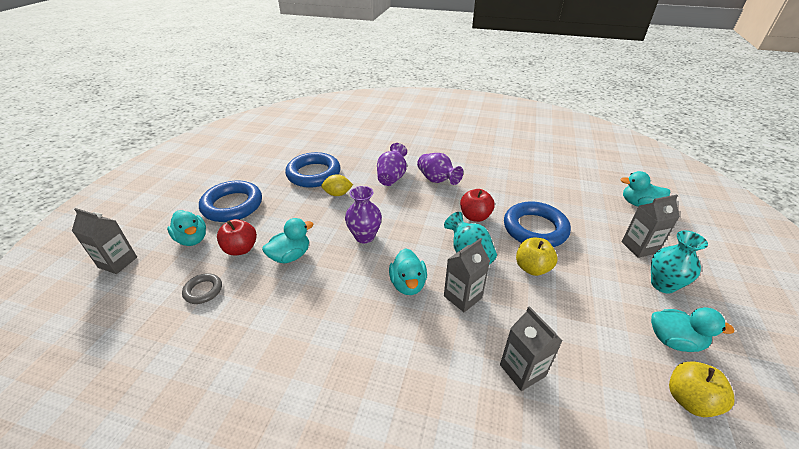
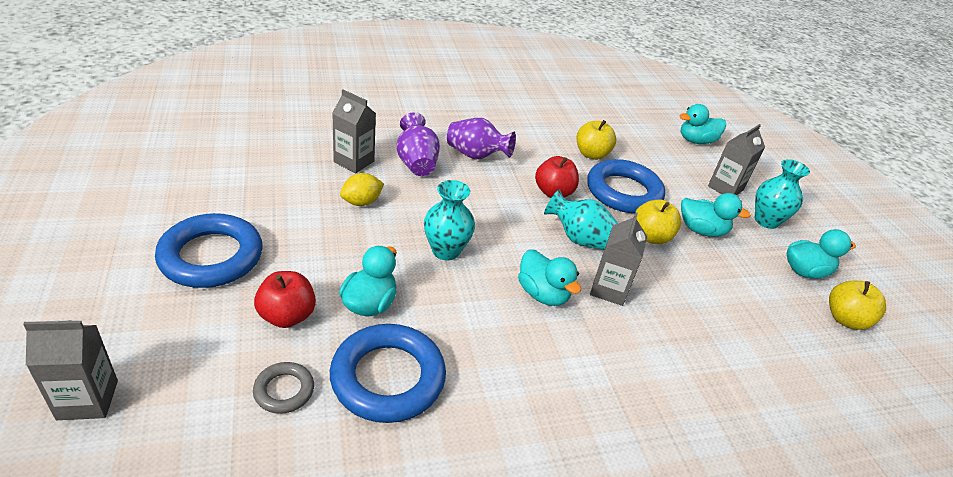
camera: 35 degrees left, 0 degrees up
(192, 239) = (192, 325): turquoise duck -> turquoise duck (701, 230)
(314, 174) = (301, 180): blue ring -> blue ring (388, 378)
(364, 236) = (446, 251): purple vase -> turquoise vase
(522, 370) = (714, 344): grey carton -> grey carton (354, 161)
(529, 196) = (591, 154): none -> yellow apple

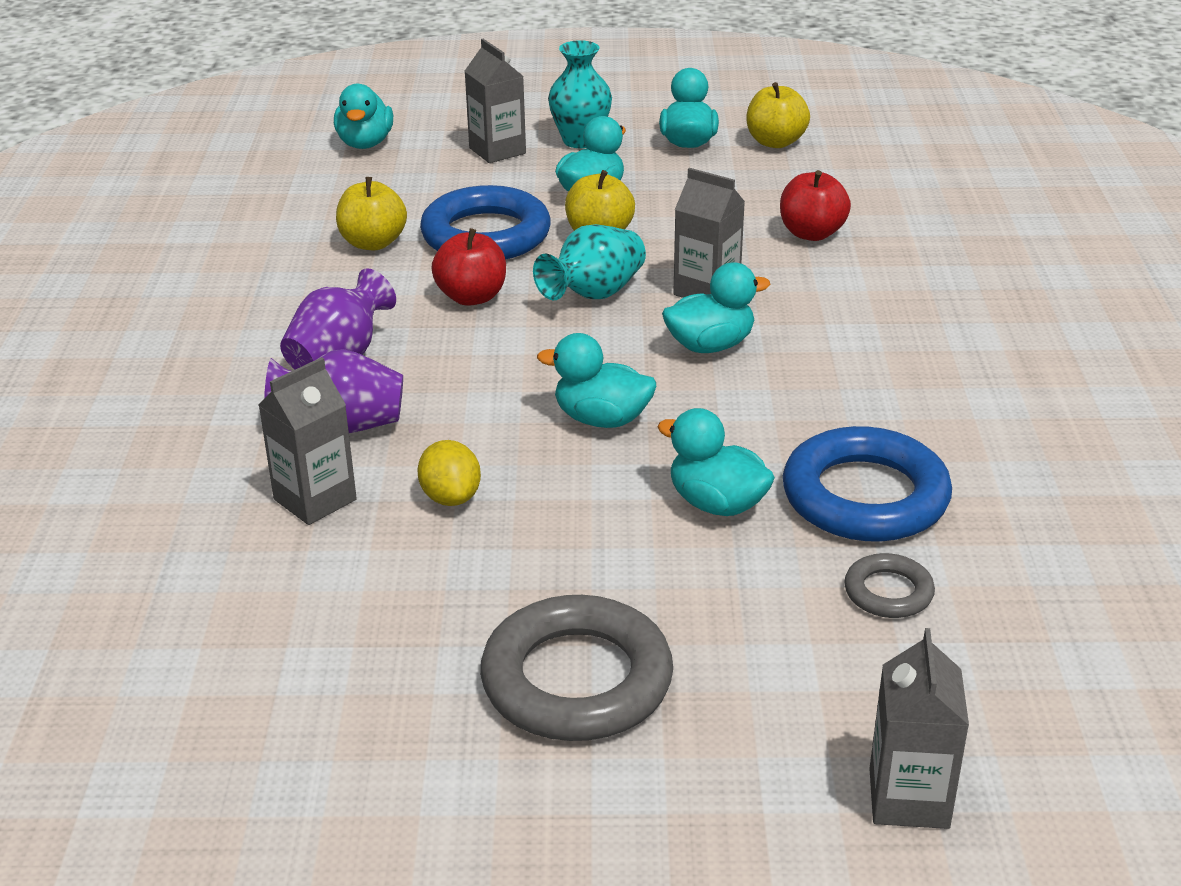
camera: 70 degrees left, 5 degrees down
(211, 257) = (577, 680): blue ring -> grey ring
(287, 316) = (737, 588): red apple -> red apple (811, 233)
(446, 251) = (601, 419): turquoise vase -> turquoise duck

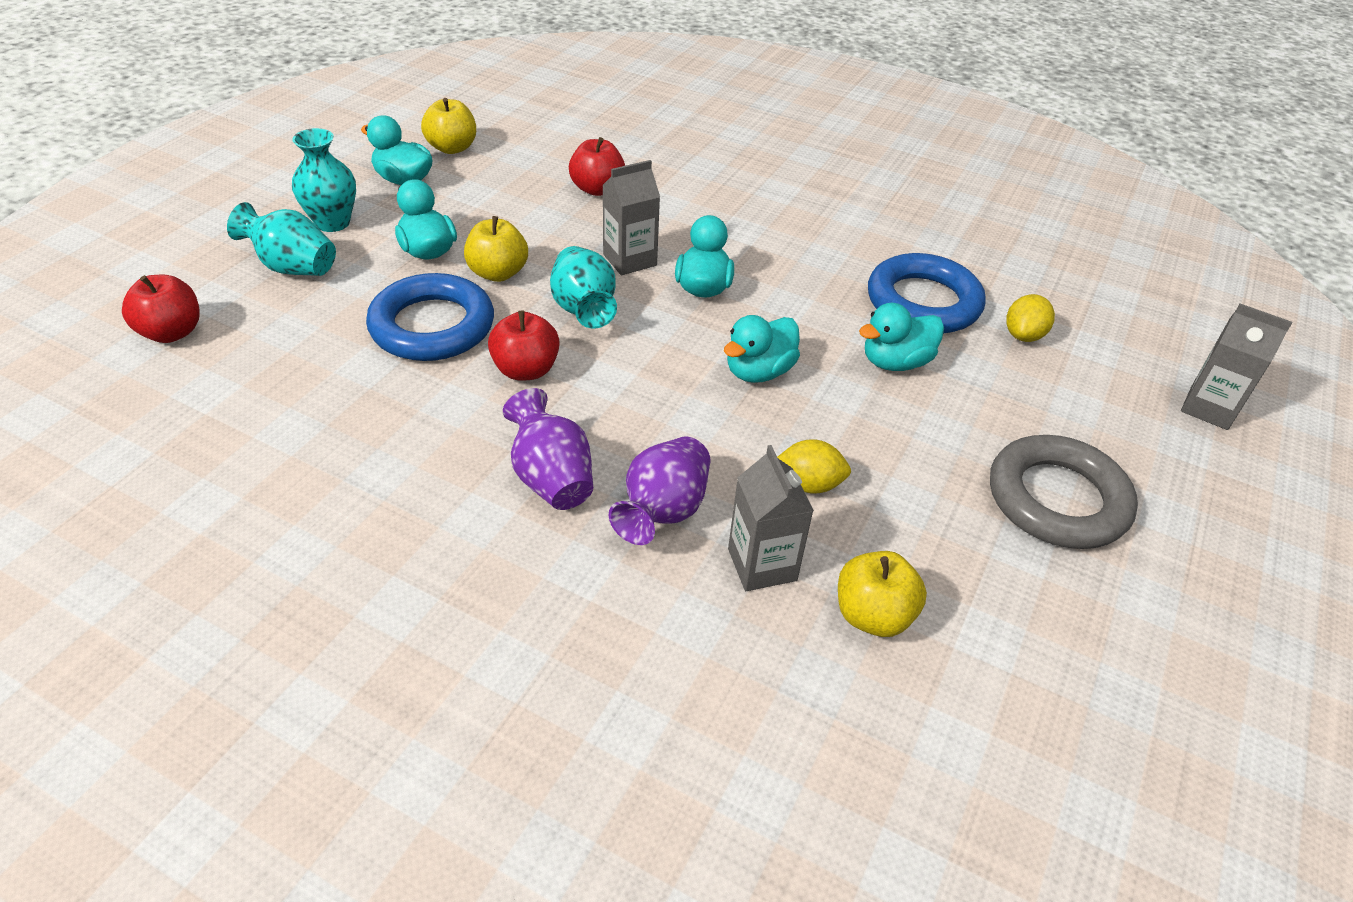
camera: 65 degrees left, 10 degrees up
(365, 143) = (172, 332): turquoise duck -> red apple
(373, 243) = (372, 392): yellow apple -> yellow apple (873, 615)
(497, 151) = (292, 267): grey carton -> turquoise vase
(888, 592) = (1023, 335): grey ring -> yellow lemon

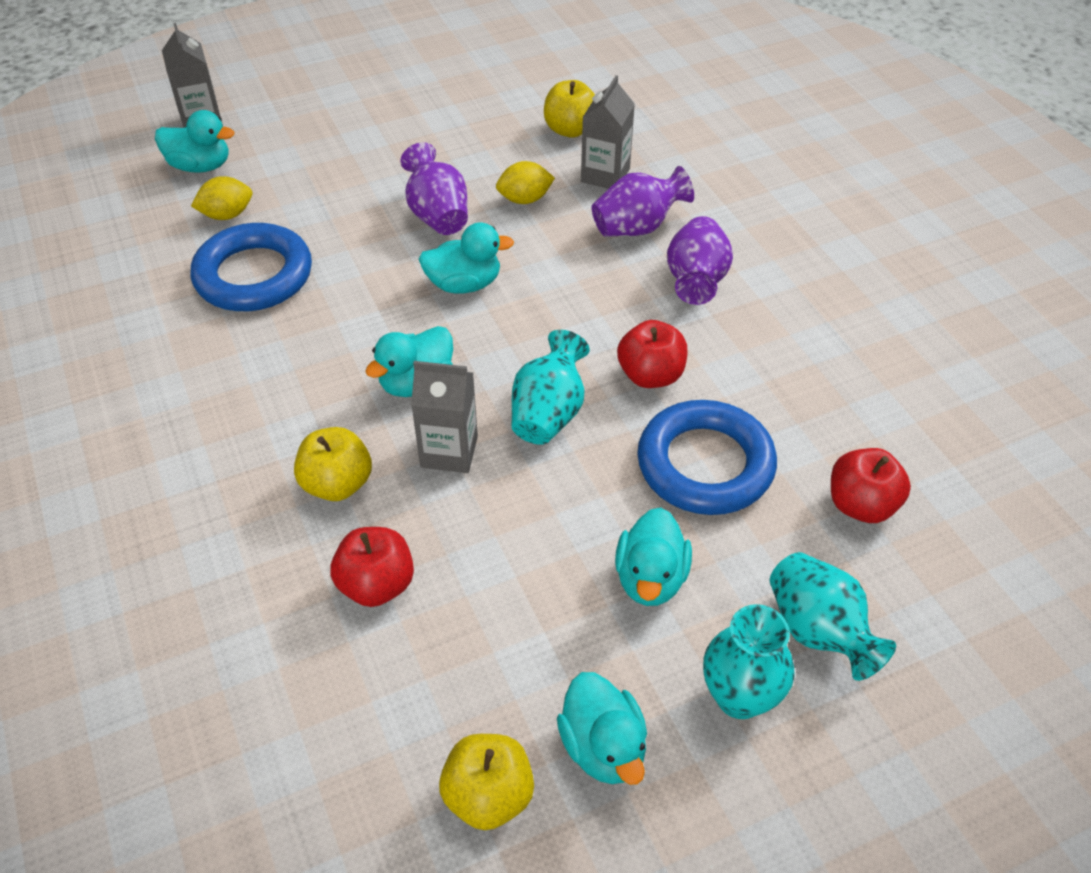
camera: 140 degrees left, 5 degrees up
(172, 332) = (977, 588): red apple -> red apple (861, 505)
(498, 273) = (596, 503): yellow apple -> yellow apple (337, 484)
(809, 484) = (525, 199): yellow lemon -> yellow lemon turned 60 degrees counterclockwise
(864, 423) = (437, 215): none -> purple vase
(895, 362) = (353, 242): turquoise duck -> turquoise duck (200, 166)
(1057, 499) = (386, 126): grey ring -> none

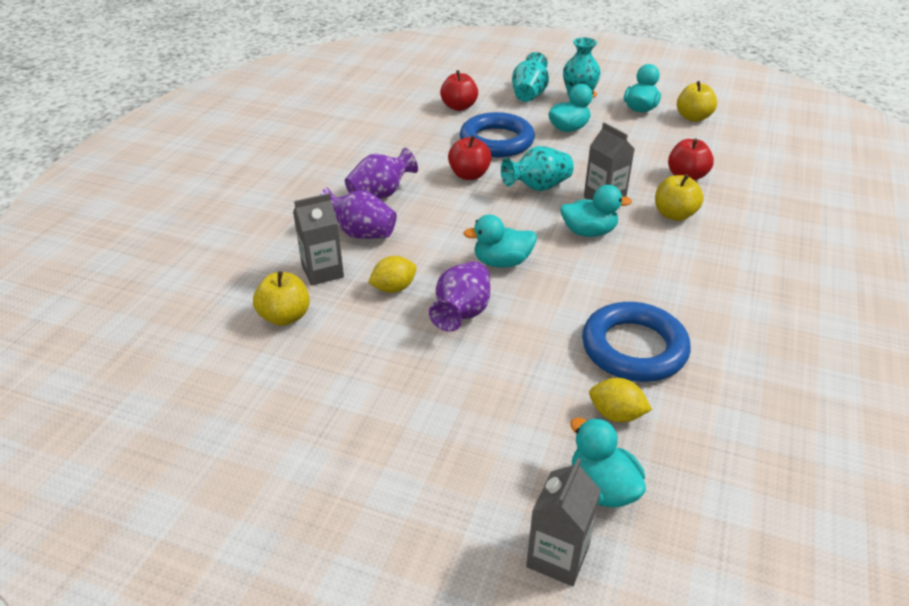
camera: 135 degrees left, 10 degrees down
(464, 284) = (502, 262): turquoise duck -> turquoise duck turned 45 degrees counterclockwise
(525, 199) = (393, 288): yellow lemon -> yellow lemon turned 60 degrees counterclockwise

